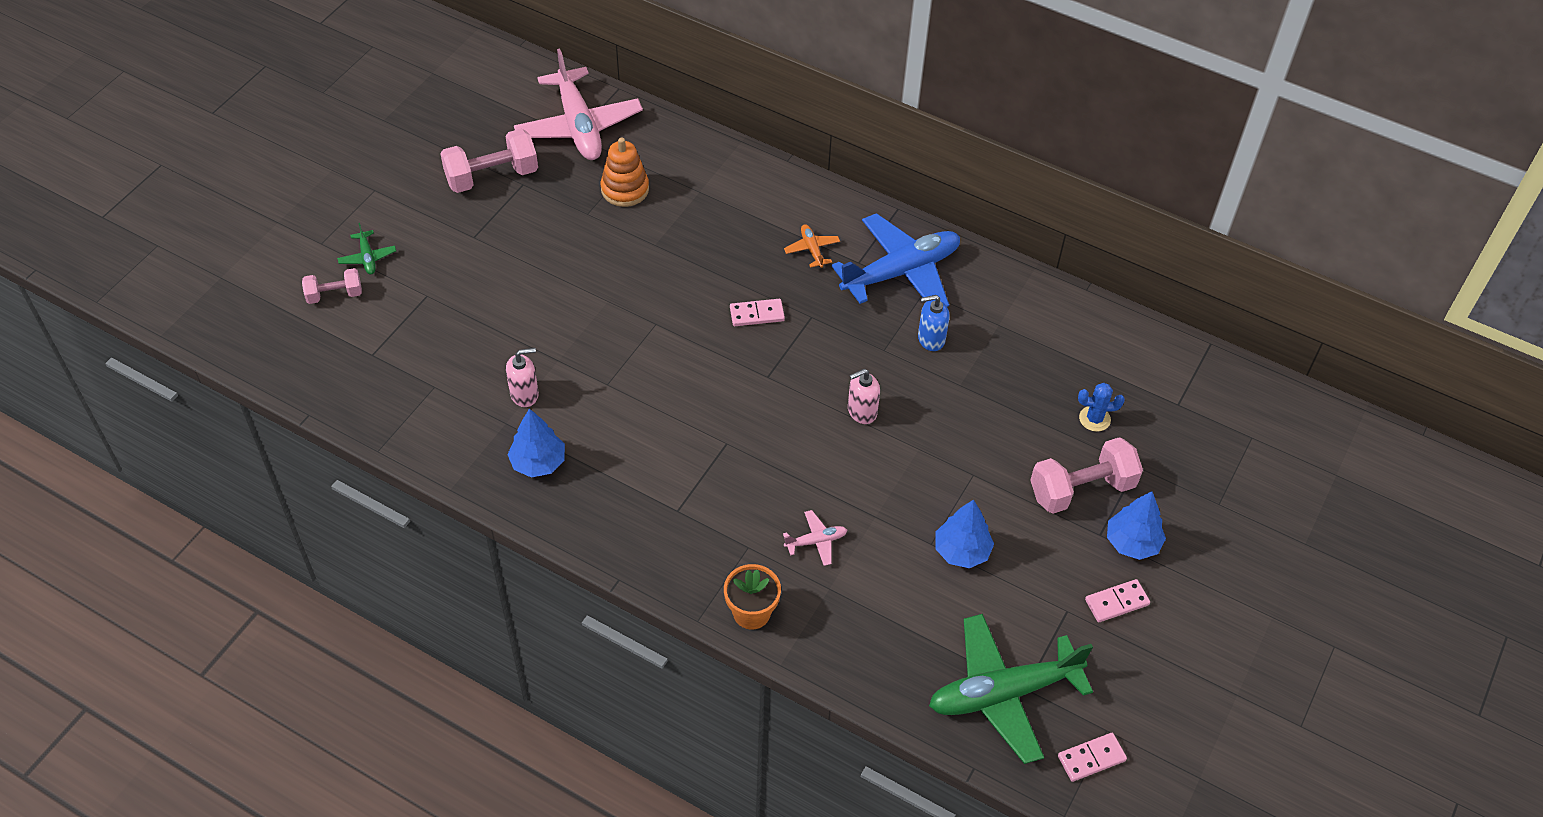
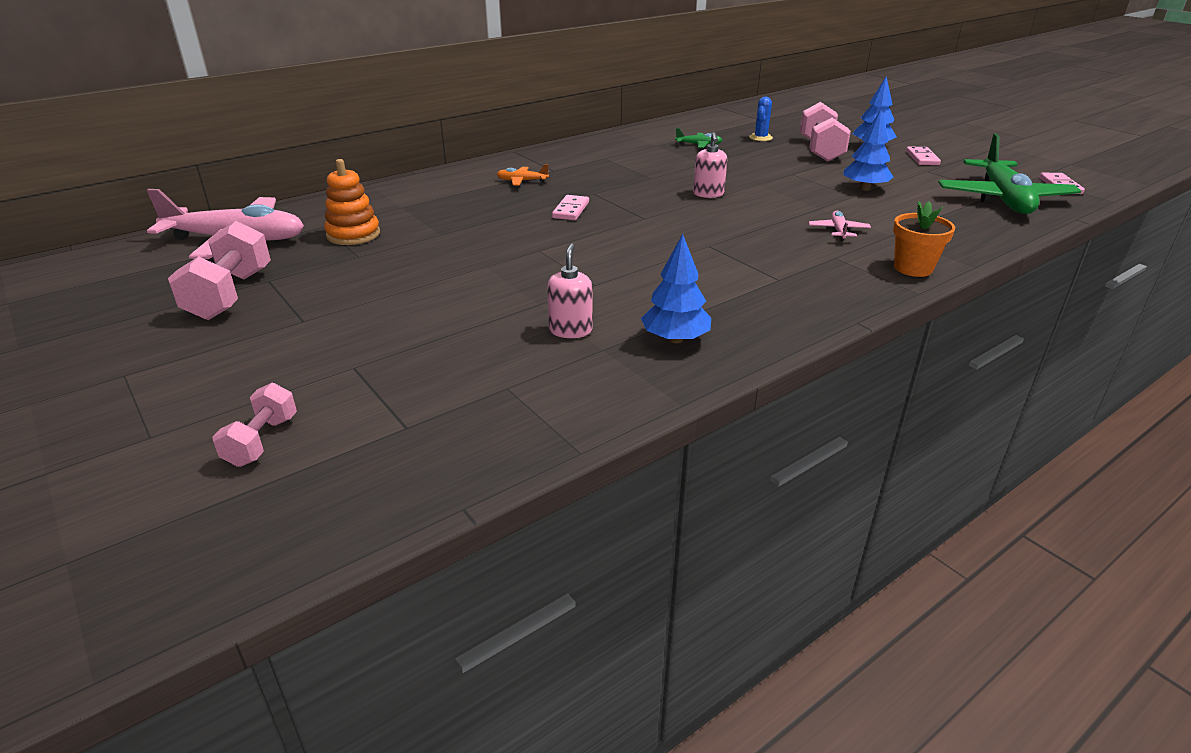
camera: 65 degrees left, 20 degrees down
(367, 257) = (232, 400): green plane -> green plane (699, 145)
(901, 272) = (578, 160): blue plane -> none
(931, 339) = (653, 163): blue soap dispenser -> none

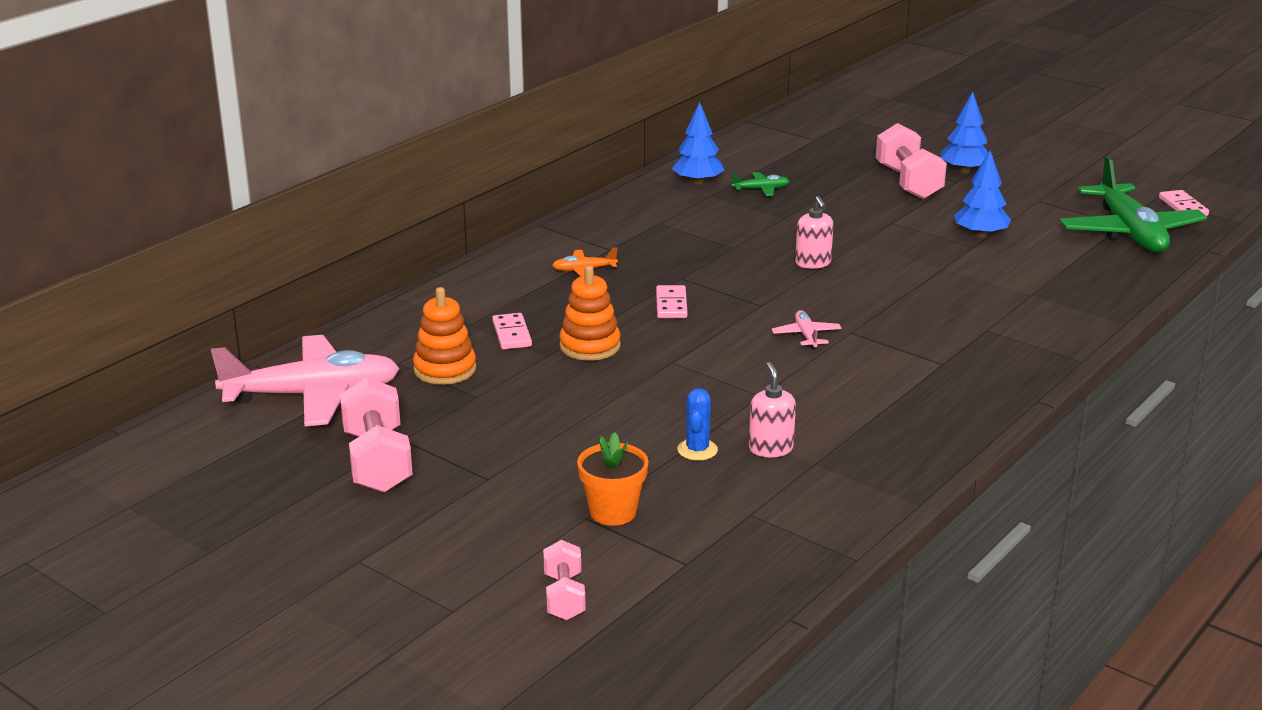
camera: 15 degrees left, 5 degrees down
(481, 231) = (590, 346): none -> orange stacking toy
(675, 339) = (877, 443): blue tree -> blue tree (697, 182)
(760, 138) = (829, 170): blue cactus -> blue cactus (697, 450)
(838, 231) = (976, 296): pink plane -> pink plane (806, 336)
(913, 268) = (1067, 333): orange flower pot -> orange flower pot (613, 512)
(922, 158) = (1027, 182): pink domino -> pink domino (512, 334)

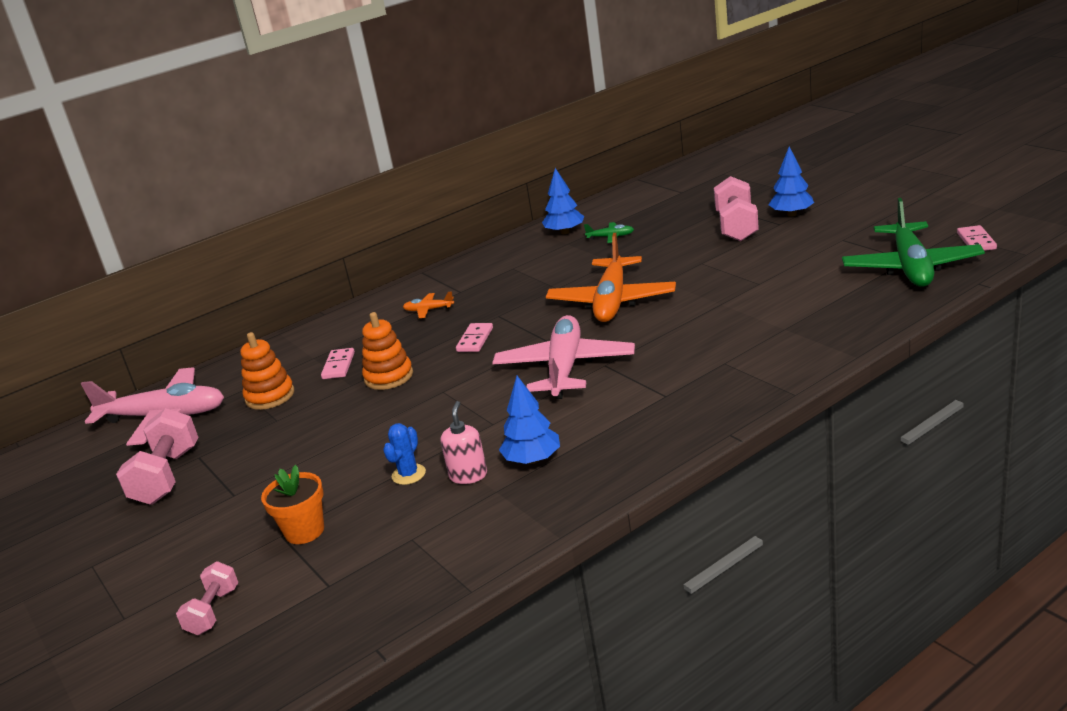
camera: 20 degrees right, 0 degrees up
(806, 336) = (565, 368): pink plane -> pink plane, size x2.38
(813, 263) = (612, 301): pink soap dispenser -> orange plane
(980, 234) = (771, 272): blue tree -> blue tree (532, 460)

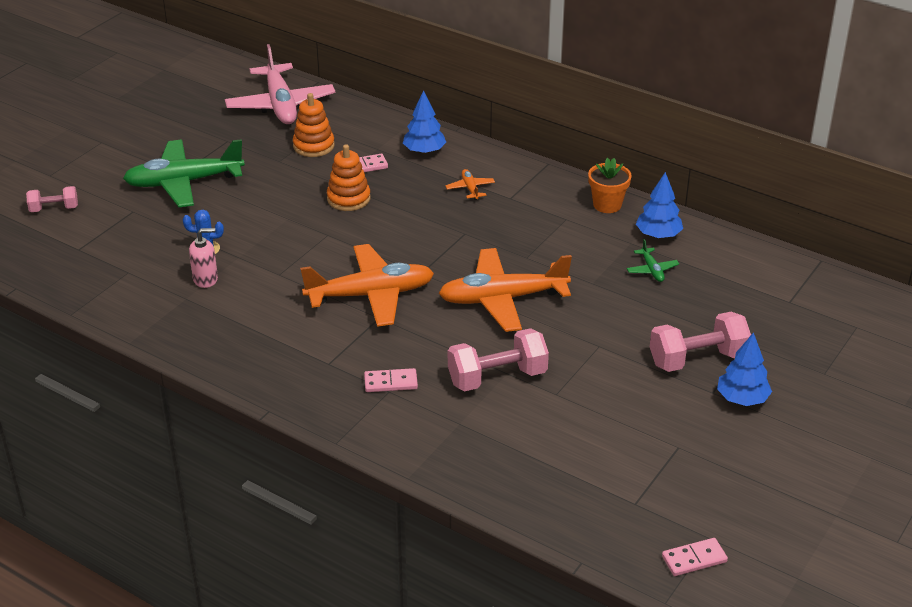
camera: 65 degrees right, 10 degrees up
(167, 476) = (202, 135): pink dumbbell -> pink dumbbell (497, 377)
(304, 531) = (137, 220): orange flower pot -> orange flower pot (607, 205)
(475, 340) = (417, 230): pink domino -> pink domino (390, 382)
(532, 460) = (227, 307): blue tree -> blue tree (424, 151)
(565, 368) = (371, 295): pink plane -> orange plane
(911, 267) = (613, 506): green plane -> green plane (184, 182)

